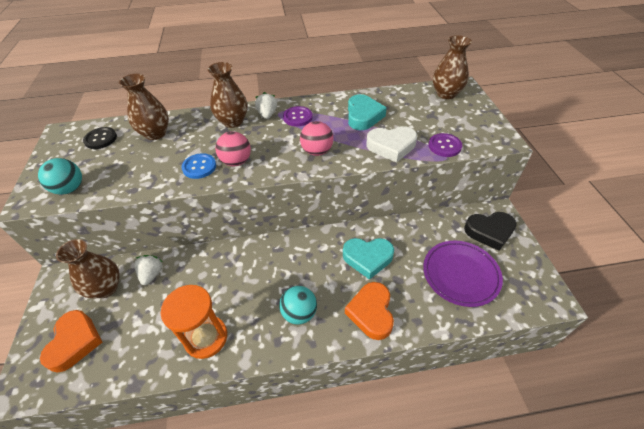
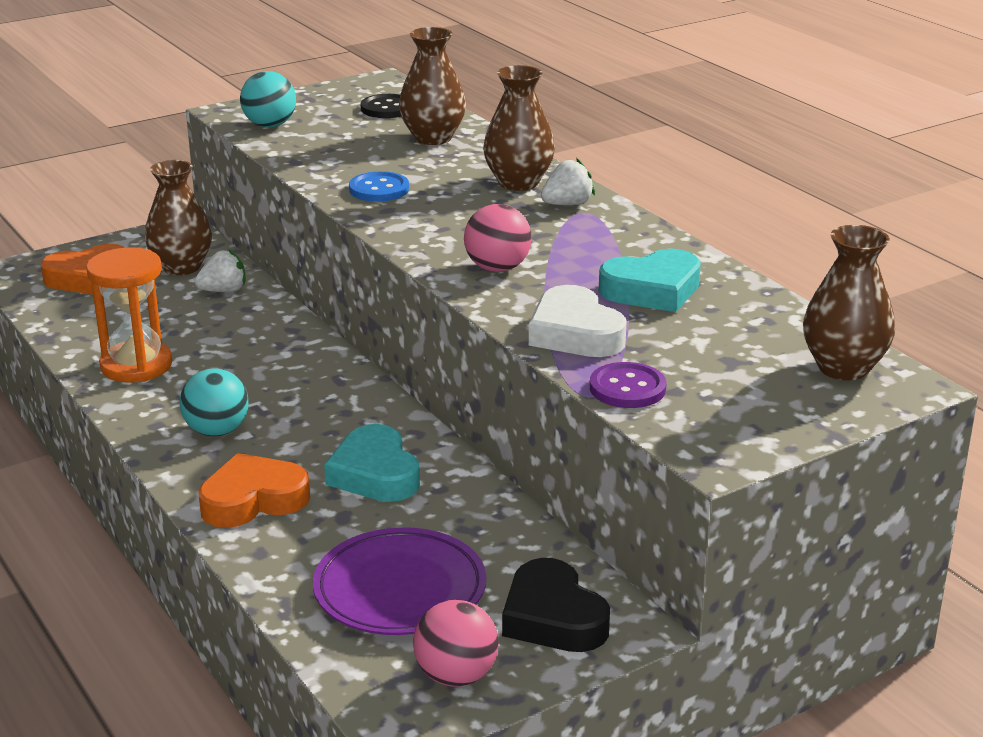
camera: 65 degrees right, 20 degrees down
(236, 162) = (414, 212): pink ball -> pink ball (456, 676)
(297, 117) = (585, 231): purple button -> none

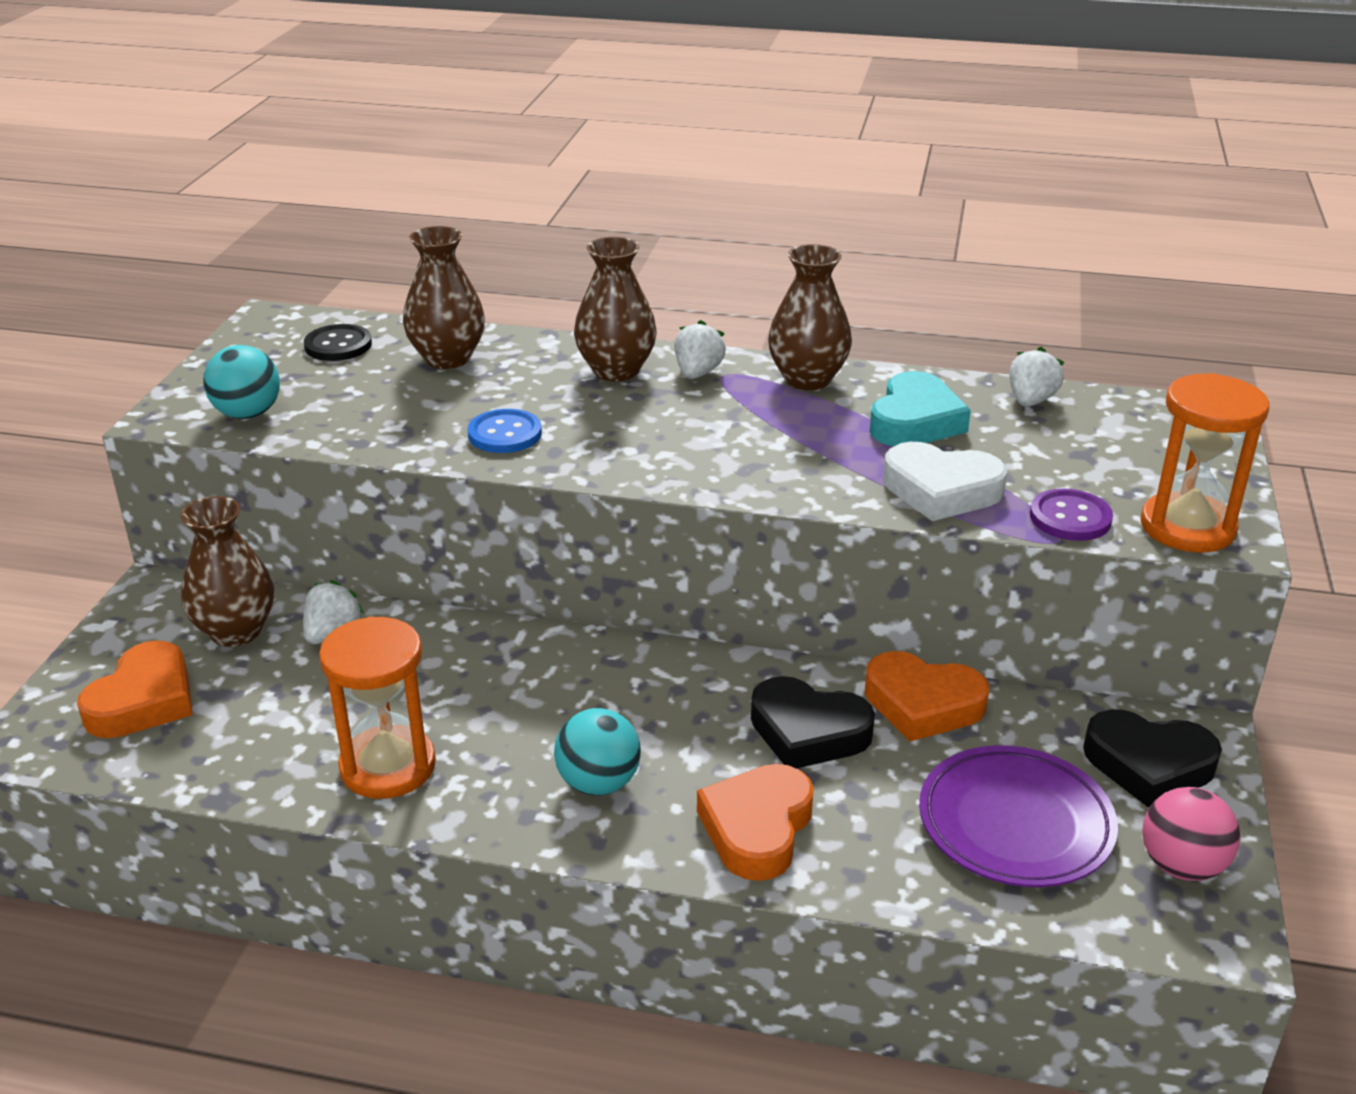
camera: 45 degrees left, 5 degrees up
(375, 473) = (808, 732): turquoise heart -> black heart
(473, 500) = (922, 704): none -> orange heart
(497, 268) = (766, 462): pink ball -> none
(701, 434) = (1187, 527): none -> orange hourglass
(771, 315) = (1031, 401): none -> white strawberry
(843, 368) = (1153, 420): brown vase -> brown vase (807, 379)

